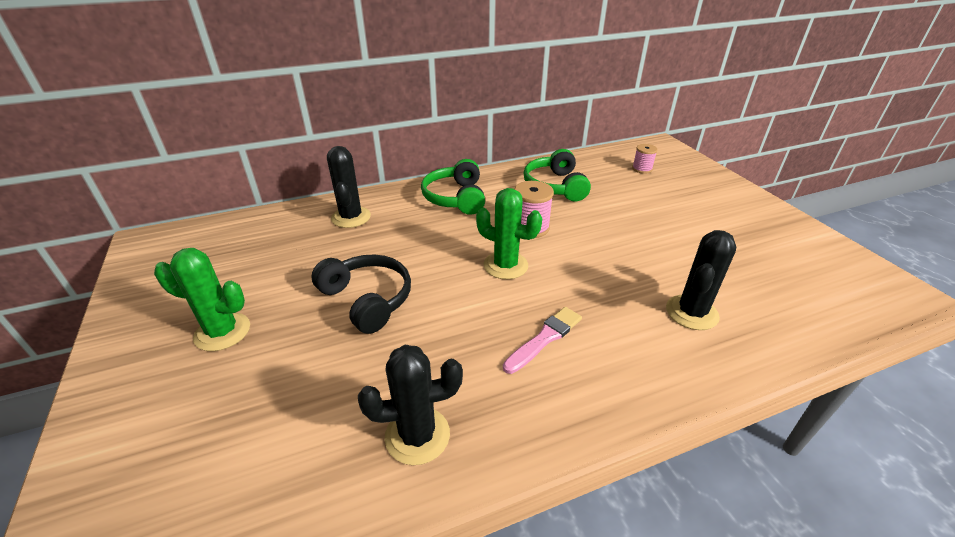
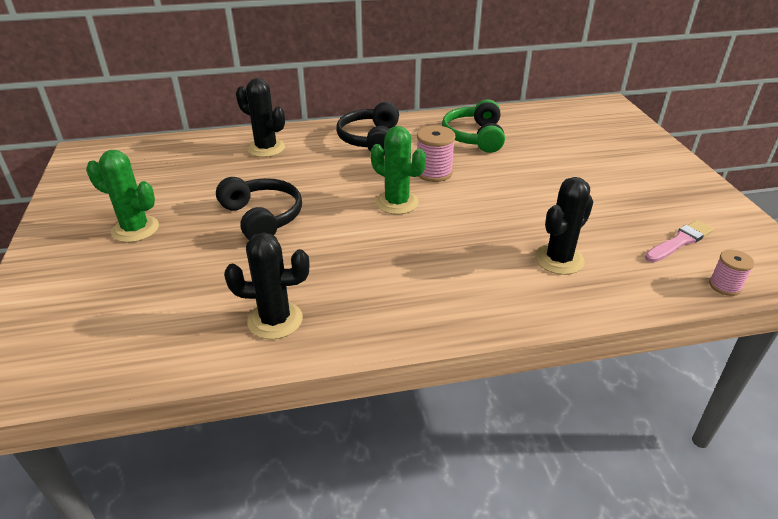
camera: 10 degrees right, 0 degrees up
(351, 217) = (266, 148): black cactus -> black cactus turned 60 degrees counterclockwise
(455, 198) = (370, 139): green headphones -> black headphones
(545, 338) = (410, 264): pink brush -> pink brush (679, 241)
(642, 169) = (574, 127): pink spool -> pink spool (725, 286)

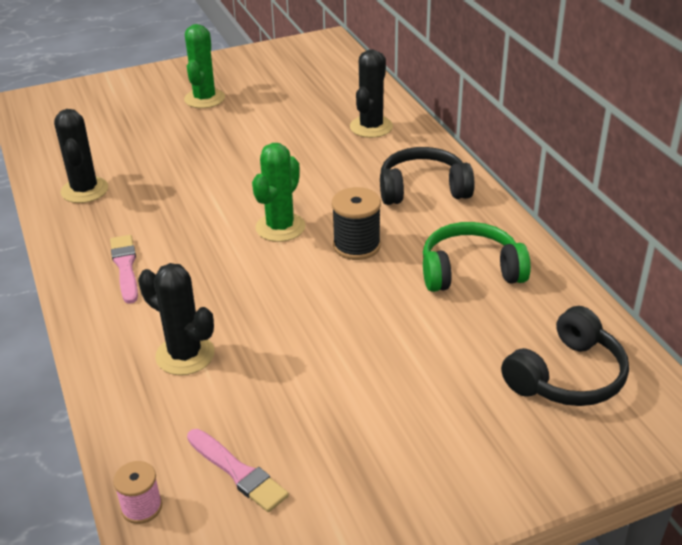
camera: 80 degrees right, 0 degrees up
(262, 217) = (234, 153): black headphones -> black headphones (567, 376)
(430, 290) = (125, 267): none -> pink brush
(434, 172) = (356, 246): pink spool -> black spool

